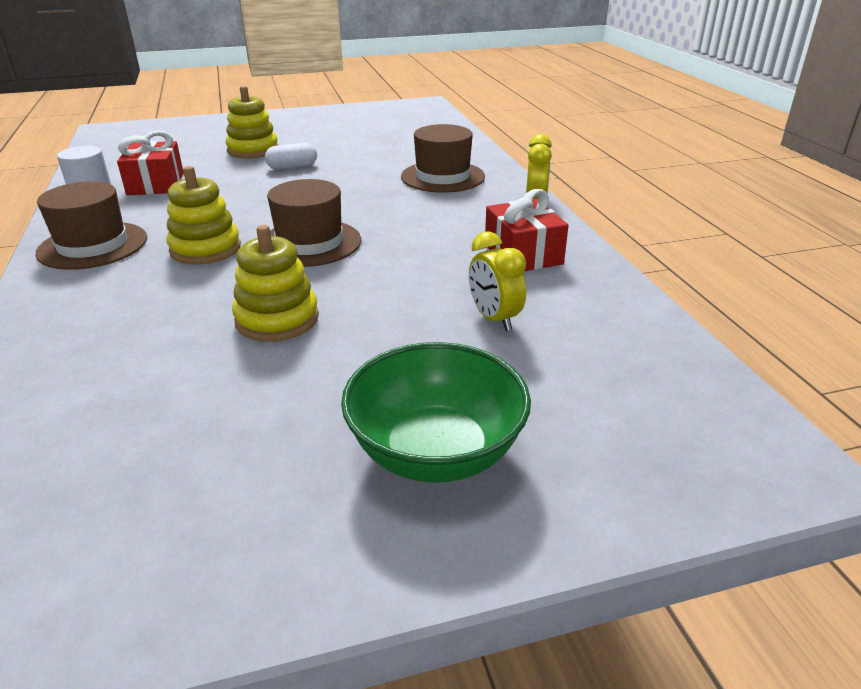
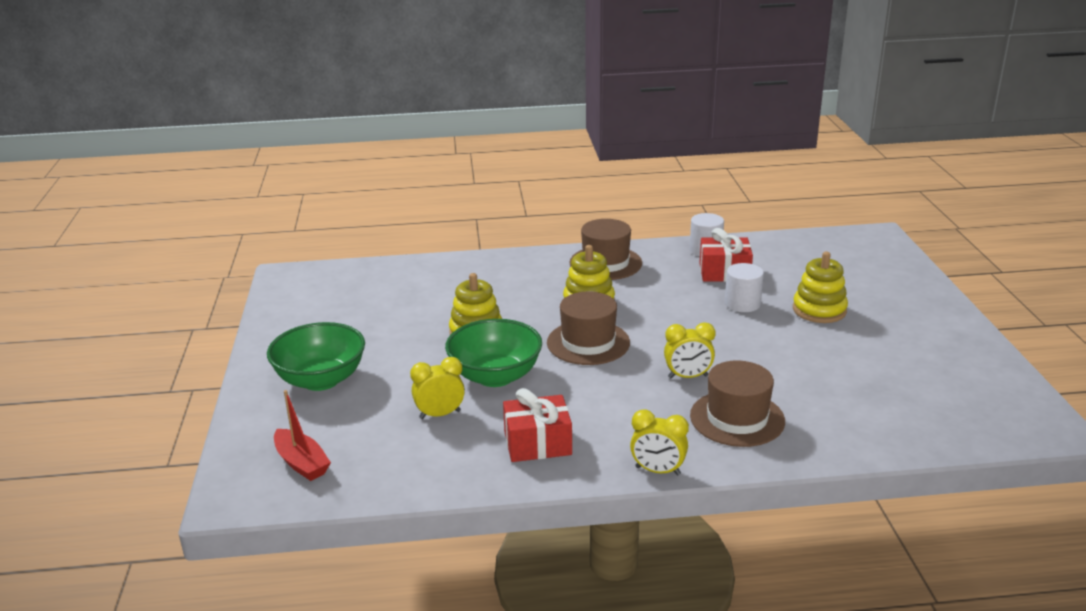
camera: 100 degrees right, 5 degrees down
(232, 176) = (742, 304): none -> white cylinder
(292, 167) = (768, 332): white capsule -> none
(378, 195) = (688, 377): none -> yellow clock
(394, 292) = (495, 376): none -> green bowl
(663, 414) = (301, 463): none -> red boat

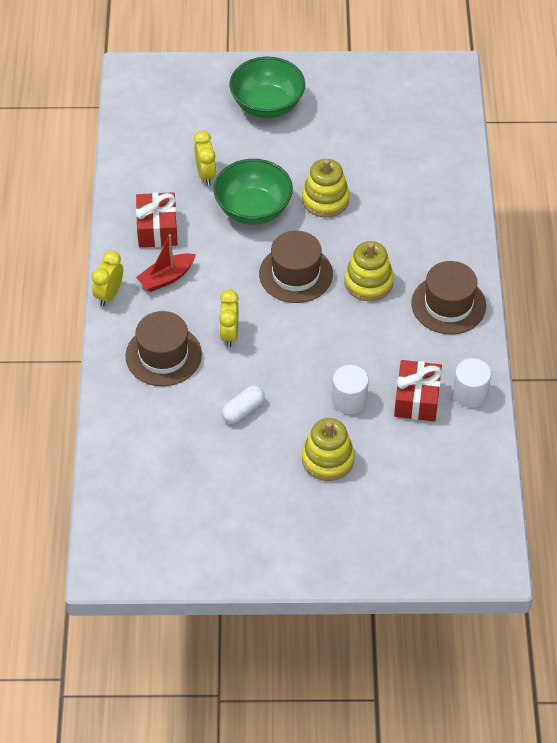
camera: 95 degrees right, 25 degrees up
(301, 463) = (162, 102): red boat -> red boat (166, 278)
(787, 360) = (243, 410): none -> white capsule

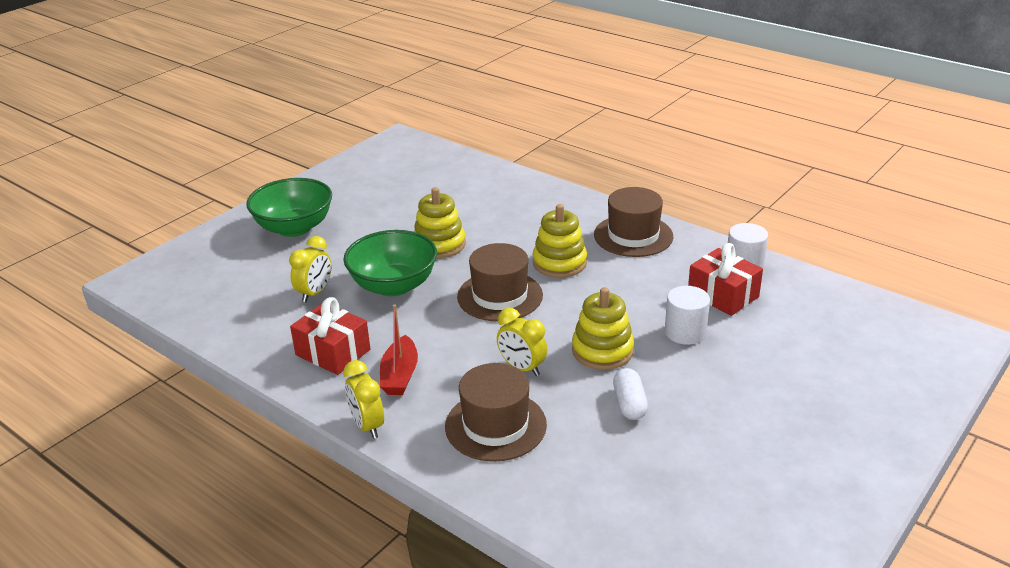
camera: 50 degrees left, 20 degrees down
(206, 174) = (315, 293): yellow clock -> yellow clock turned 90 degrees clockwise
(328, 459) = (747, 378): yellow stacking toy -> yellow stacking toy (602, 350)

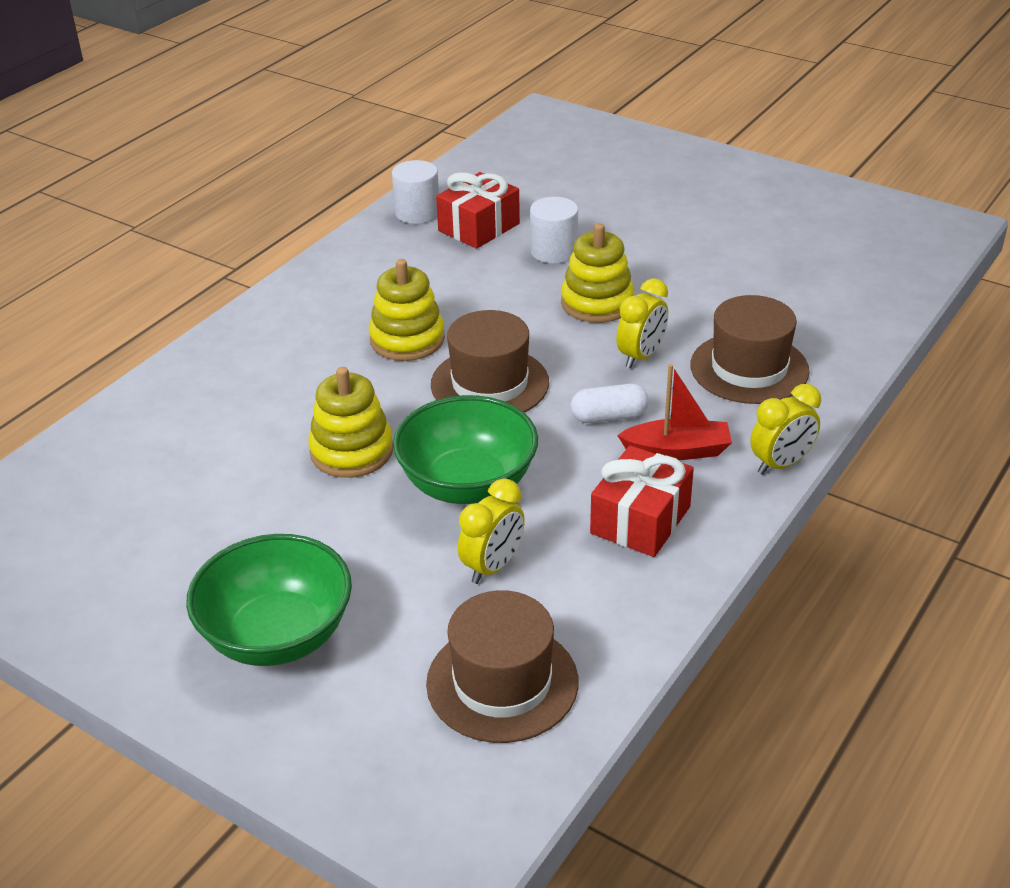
camera: 95 degrees left, 5 degrees up
(315, 293) = (493, 567): yellow clock -> yellow clock turned 105 degrees clockwise
(629, 404) = (687, 285): white capsule -> white capsule (609, 417)
(633, 236) = (341, 285): brown hat -> brown hat (502, 682)

